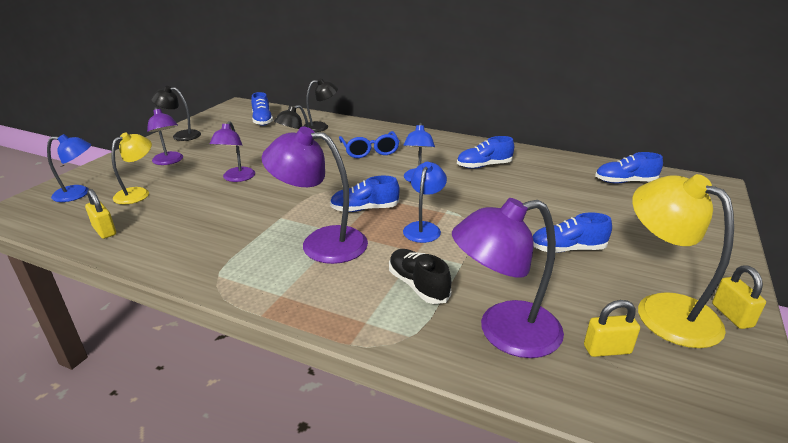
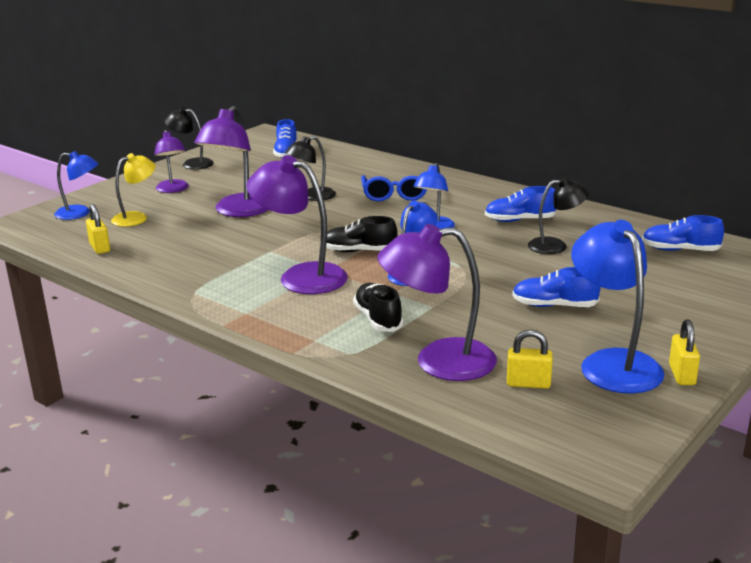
camera: 15 degrees right, 5 degrees down
(236, 178) = (238, 211): purple lamp -> purple lamp, size x1.65
(321, 127) = (351, 164): black lamp -> black lamp (555, 246)
(364, 209) = (359, 251): blue shoe -> black shoe
(663, 309) = (613, 363): yellow lamp -> blue lamp

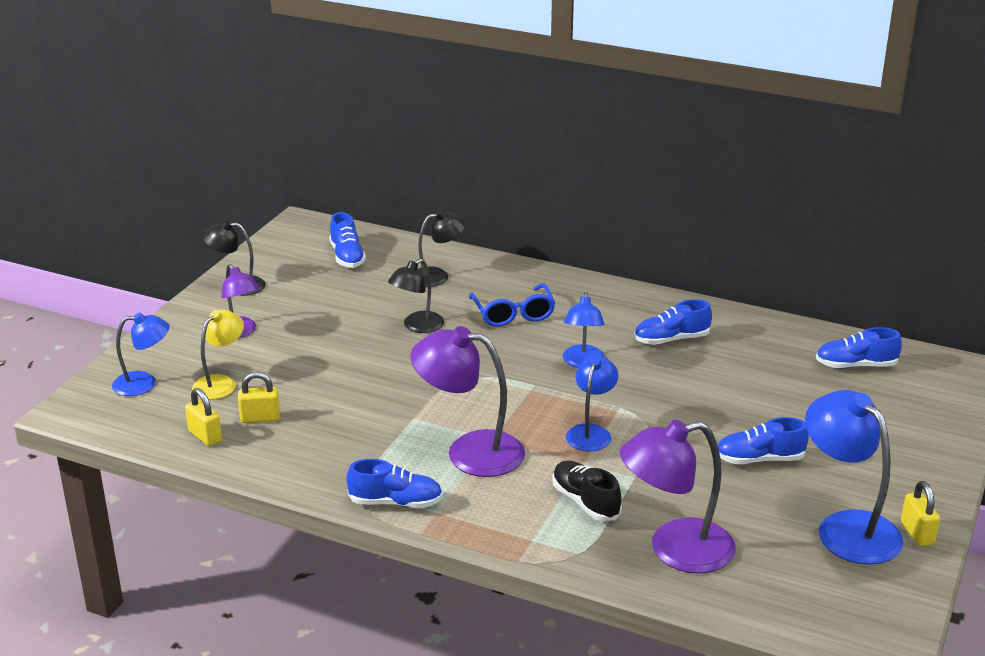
camera: 15 degrees left, 5 degrees up
(217, 303) = (395, 502): none -> blue shoe
(238, 211) = (340, 360): purple lamp -> none
(359, 251) = (516, 406): black shoe -> none
(528, 383) = (776, 566): yellow padlock -> yellow padlock (260, 418)
(555, 246) = (726, 374): black lamp -> black lamp (437, 276)

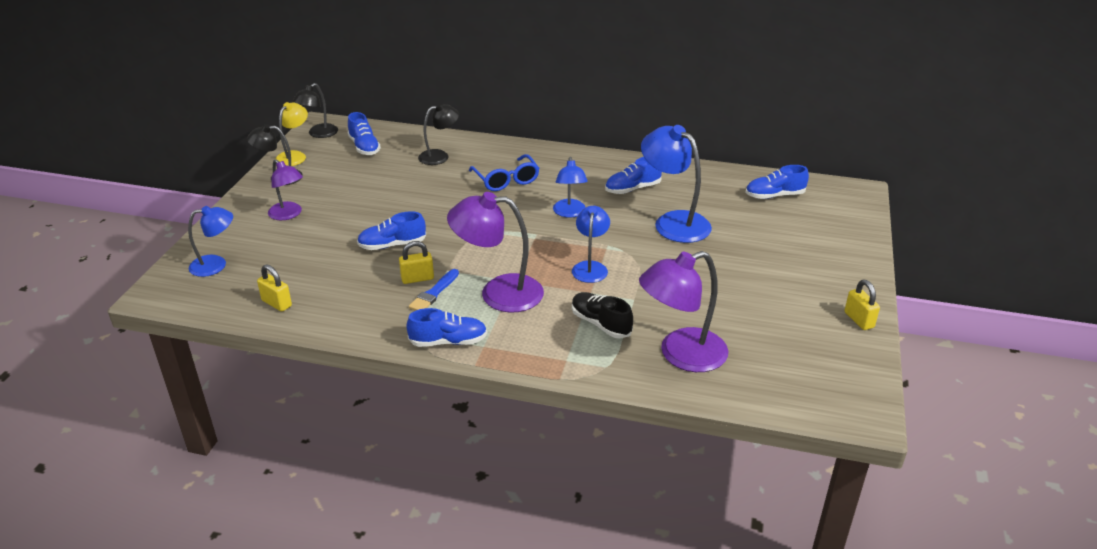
camera: 10 degrees left, 5 degrees up
(220, 383) = (281, 257): yellow lamp -> yellow lamp (294, 156)
(260, 418) = (320, 283): yellow padlock -> yellow padlock (417, 278)
(391, 443) = (434, 293): none -> blue brush
(417, 326) = (433, 196): black lamp -> black lamp (318, 134)
(759, 459) = (725, 275): blue shoe -> blue shoe (392, 245)
(847, 527) = (806, 321): blue lamp -> blue lamp (673, 222)

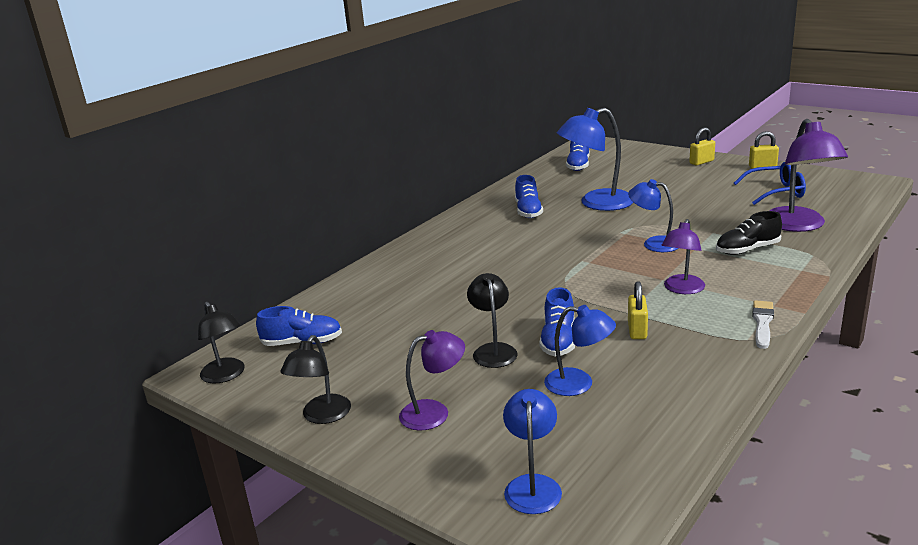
camera: 65 degrees left, 10 degrees down
(277, 303) = (655, 432): yellow padlock -> yellow padlock (701, 162)
(294, 156) = (270, 399): yellow lamp -> none
(434, 293) = (669, 323): blue brush -> none
(439, 156) = (376, 295): black lamp -> black lamp (493, 350)
(448, 341) = (762, 323): blue shoe -> white brush
(498, 293) = (682, 289): purple lamp -> purple lamp, size x0.61
(506, 180) = (464, 264): blue glasses -> blue glasses (775, 192)
(569, 213) = (552, 241): blue lamp -> blue lamp (579, 384)

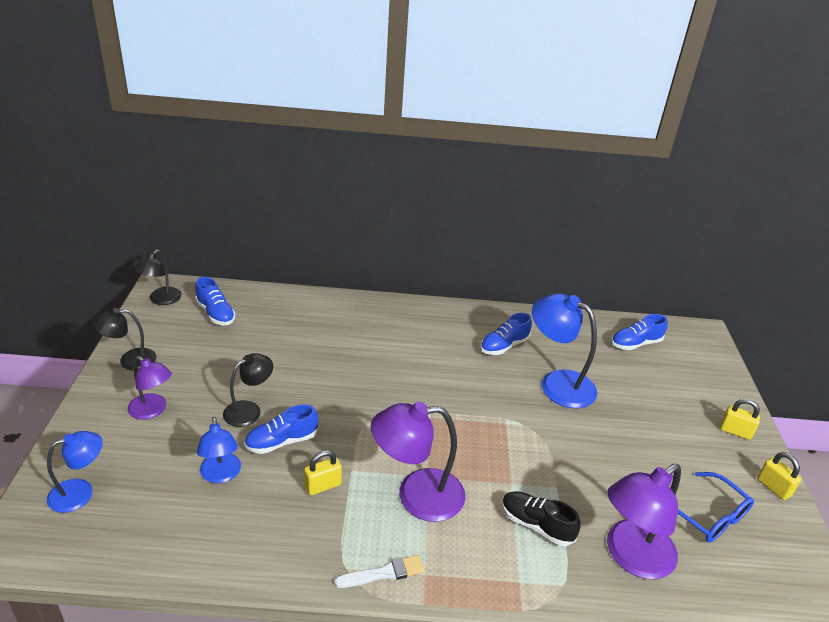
camera: 50 degrees right, 10 degrees up
(654, 243) = (499, 449): blue lamp -> none
(682, 289) = (416, 495): purple lamp -> purple lamp, size x1.65

